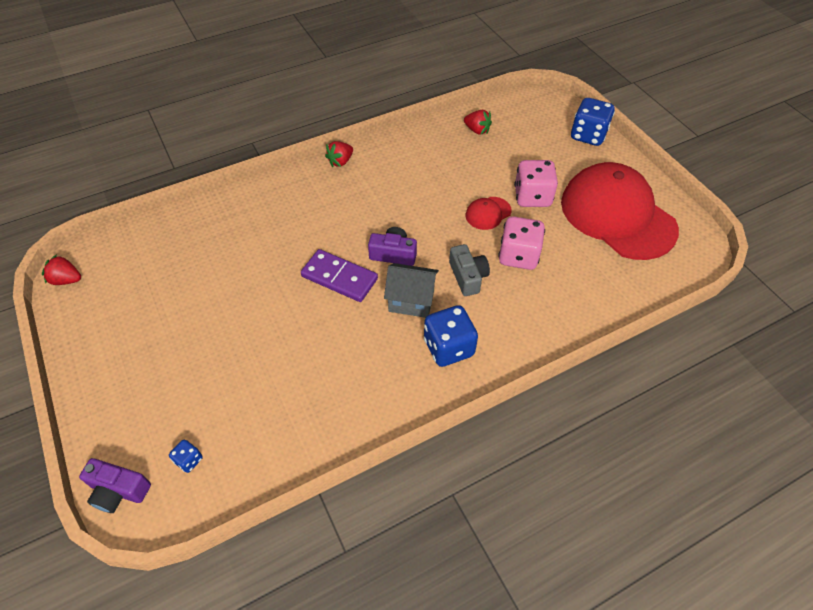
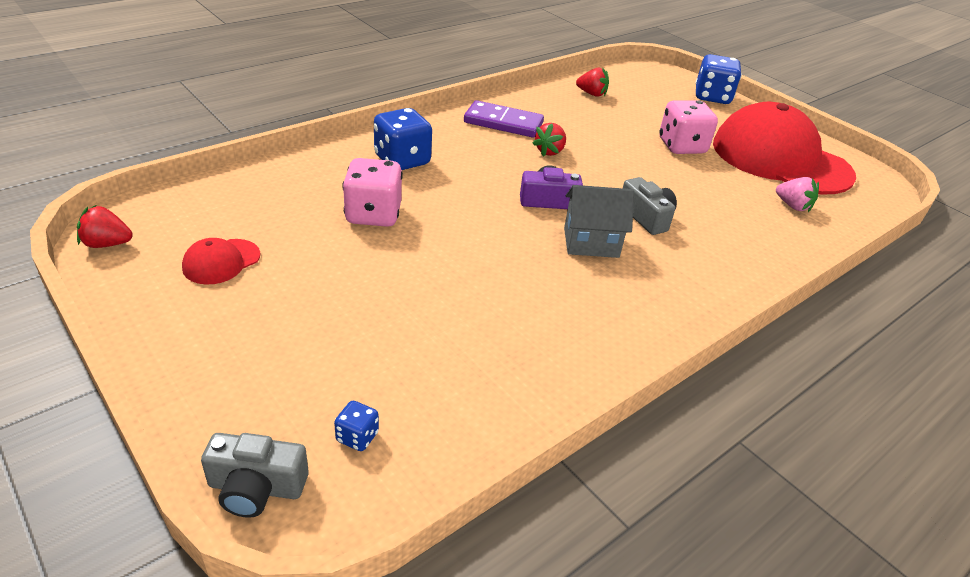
camera: 15 degrees left, 15 degrees down
(118, 490) = (256, 487): purple camera -> grey camera
(339, 277) = (491, 225): purple domino -> purple domino (503, 123)
(340, 161) = (446, 121): red strawberry -> red strawberry (549, 151)
(448, 347) = (658, 285): blue dice -> blue dice (402, 160)
(488, 213) = (640, 161): red cap -> red cap (221, 262)
(518, 256) = (694, 196): pink dice -> pink dice (373, 214)
(602, 271) = (793, 206): none -> pink strawberry

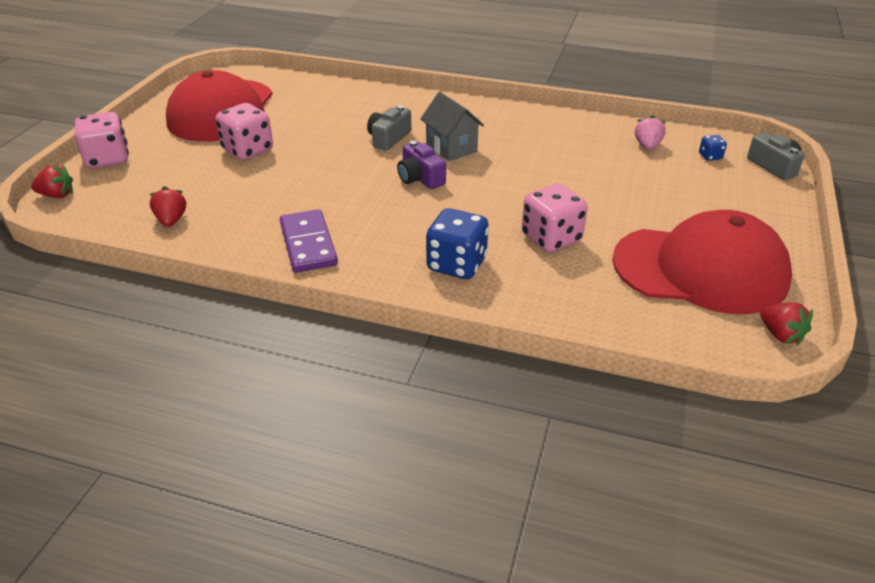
camera: 120 degrees left, 0 degrees up
(221, 262) = (700, 269): red cap -> red cap, size x2.49
(549, 151) = (337, 202): red strawberry -> red strawberry (57, 195)
(712, 97) = (107, 159): blue dice -> pink dice
(793, 206) = (298, 97): pink strawberry -> pink strawberry (647, 146)

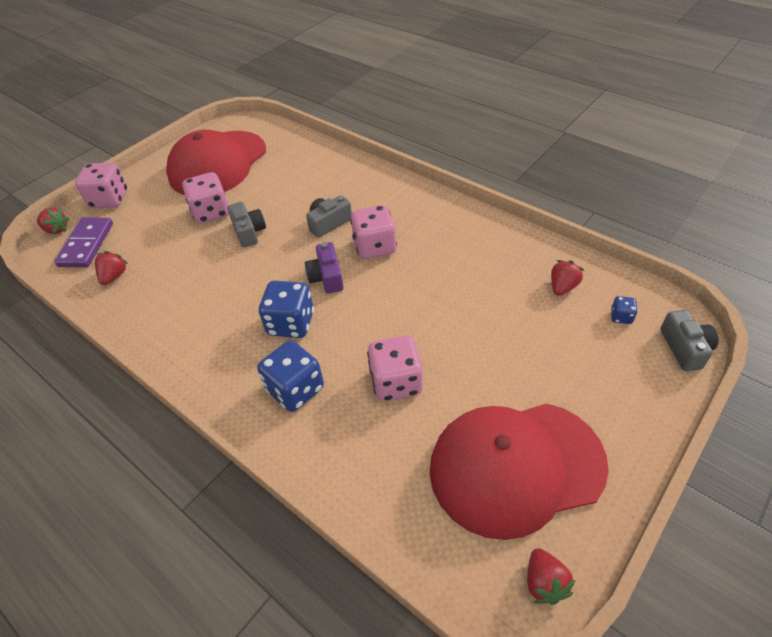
camera: 25 degrees right, 10 degrees up
(305, 158) = (249, 232): none -> grey camera
(308, 244) = (194, 330): purple domino -> purple domino (86, 244)
(411, 218) = (291, 323): none -> blue dice
(451, 148) = (375, 247): grey house -> pink dice
(647, 146) = (562, 287): pink strawberry -> red strawberry
(700, 269) = (515, 466): red cap -> red cap turned 135 degrees clockwise

